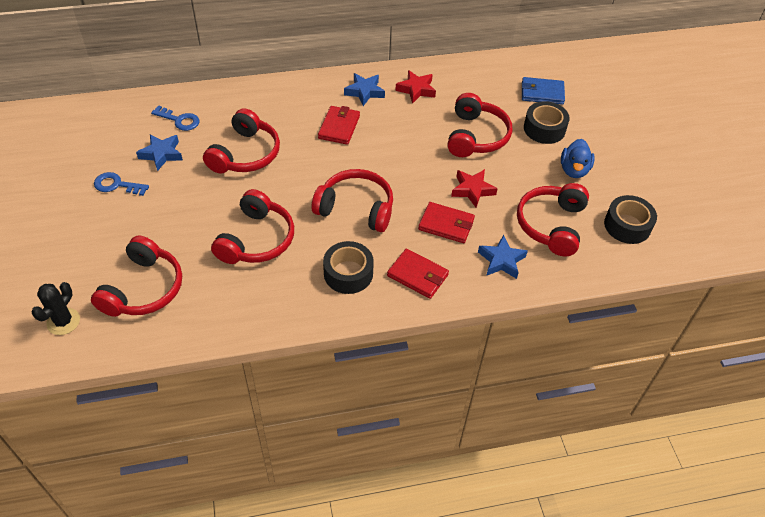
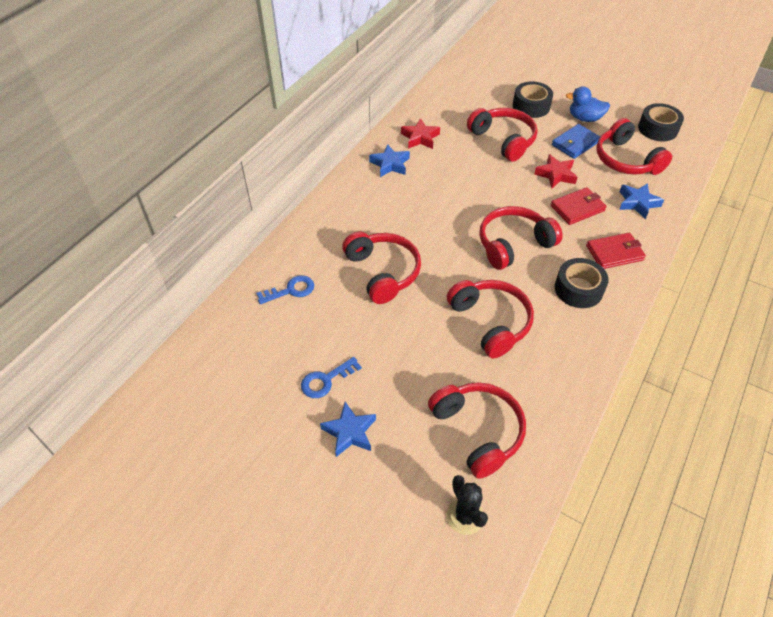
camera: 45 degrees left, 0 degrees up
(161, 154) = (321, 326): blue star -> blue star (350, 432)
(339, 127) = (413, 201): red wallet -> none
(542, 93) = (494, 85): blue wallet -> blue wallet (575, 143)
(574, 170) = (584, 118): blue duck -> blue duck turned 135 degrees clockwise

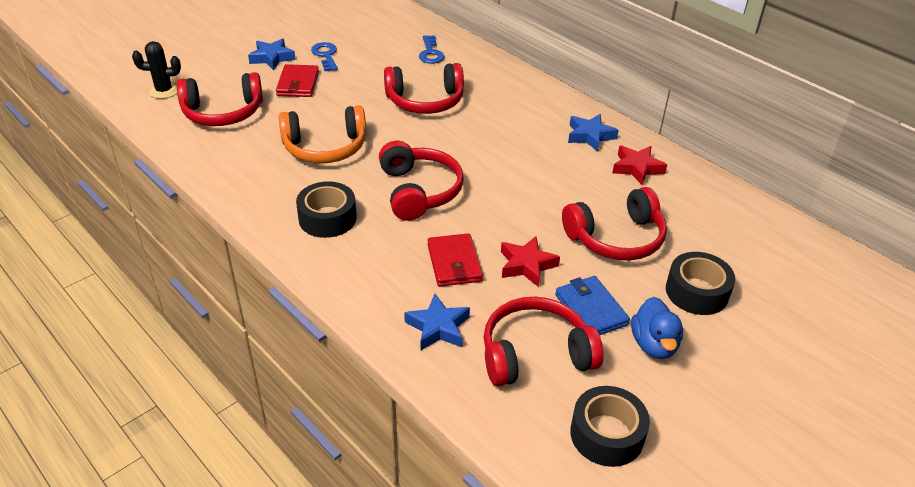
camera: 105 degrees right, 10 degrees down
(490, 322) = (325, 147): red headphones -> orange headphones
(584, 118) = (654, 344): blue duck -> blue duck turned 150 degrees clockwise
(614, 253) = (362, 267): red wallet -> red wallet (298, 84)

